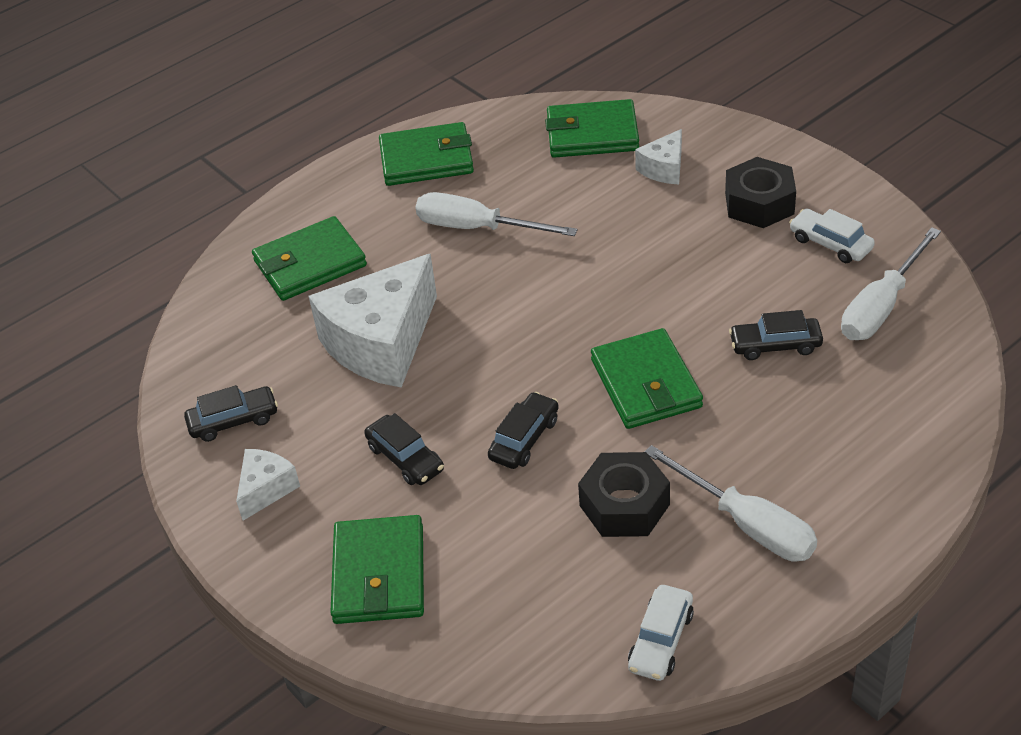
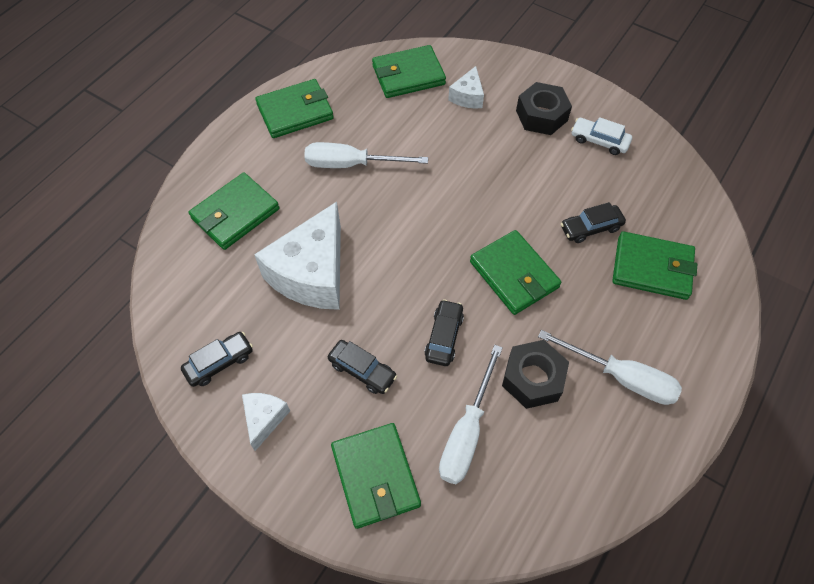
camera: 20 degrees left, 15 degrees up
(660, 640) = (596, 487): white car -> none
(844, 405) = (652, 268): none -> green wallet
(881, 306) = (649, 185): white screwdriver -> white screwdriver (466, 432)

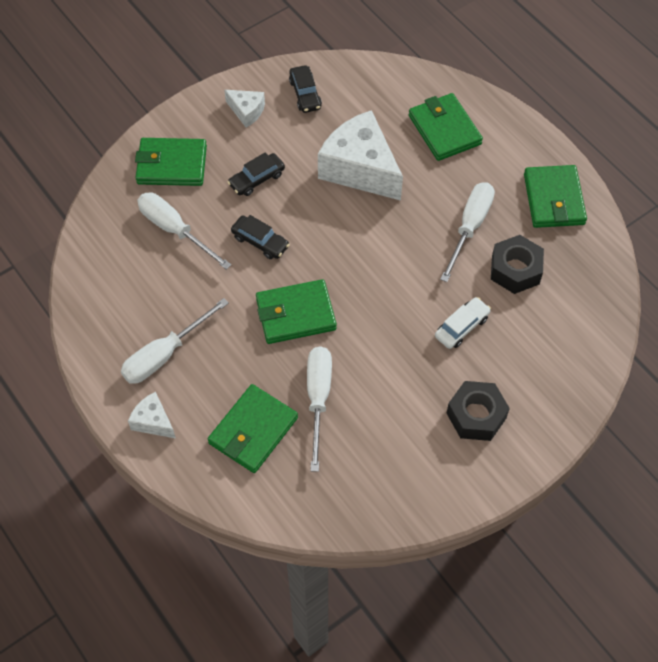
camera: 110 degrees right, 0 degrees up
(408, 75) = (576, 310): green wallet -> none
(467, 97) = (526, 355): white cheese -> white cheese (153, 421)
(533, 378) = (195, 290): black nut -> black nut (515, 270)
(590, 228) = (318, 398): black car -> white screwdriver
(599, 141) = (422, 457): white car -> white car (462, 327)

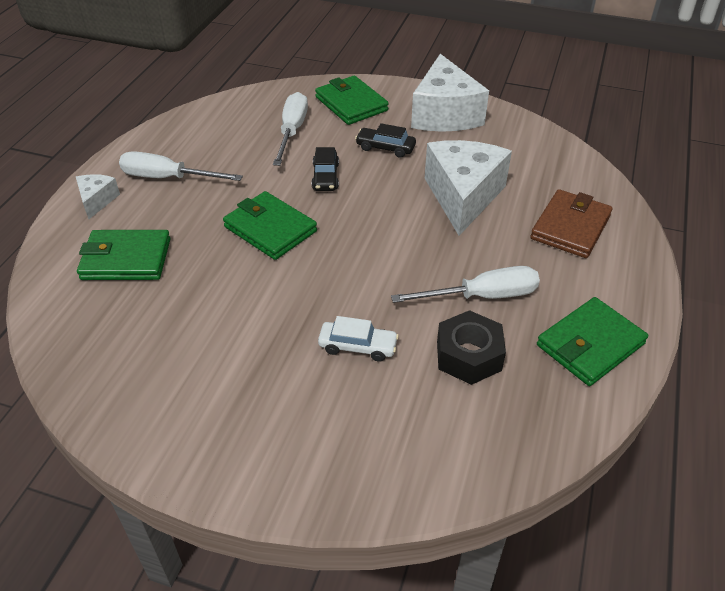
camera: 55 degrees right, 15 degrees down
(247, 111) = (444, 114): white cheese -> white cheese, size x2.10
(305, 94) = (499, 134): black car -> none
(318, 398) = (190, 283): white screwdriver -> none
(444, 130) = (570, 227): green wallet -> brown wallet
(476, 415) = (258, 410): black nut -> none

